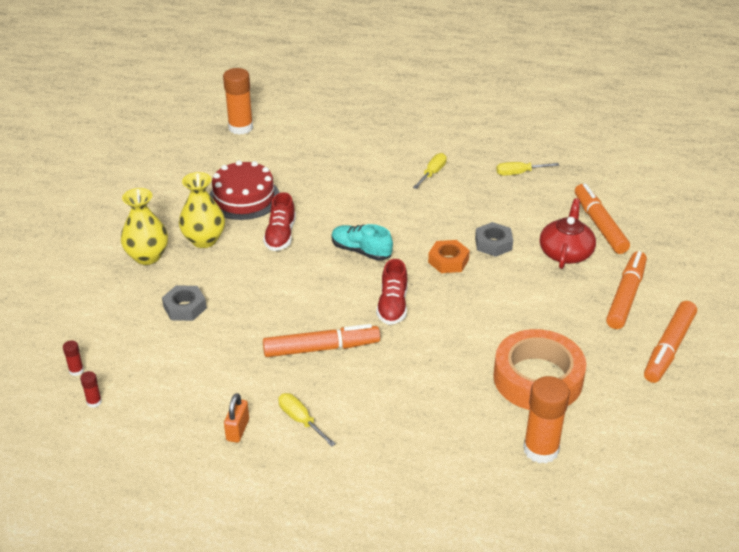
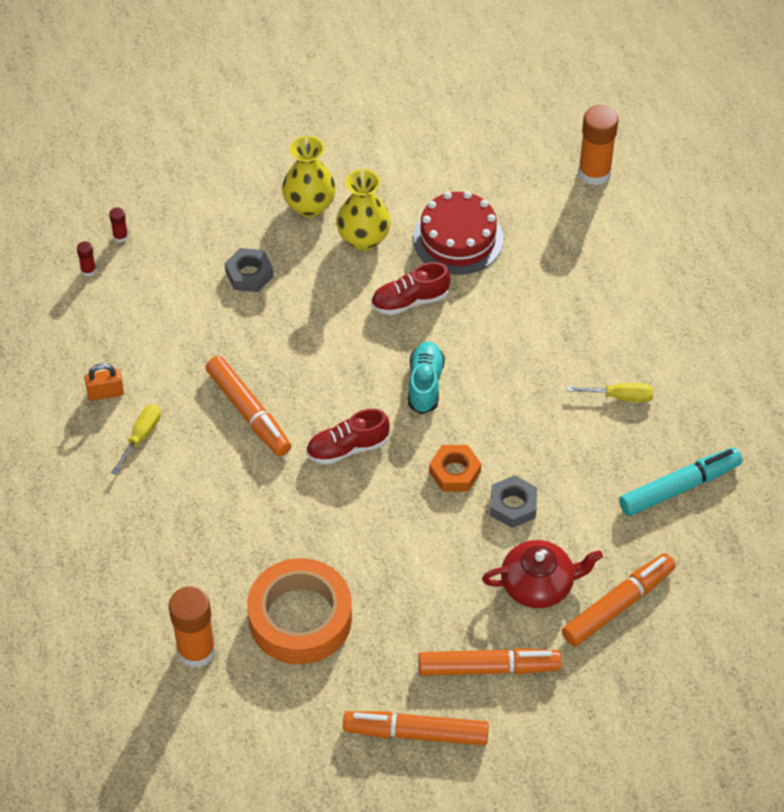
camera: 65 degrees right, 15 degrees up
(519, 173) = (679, 487): yellow screwdriver -> turquoise marker

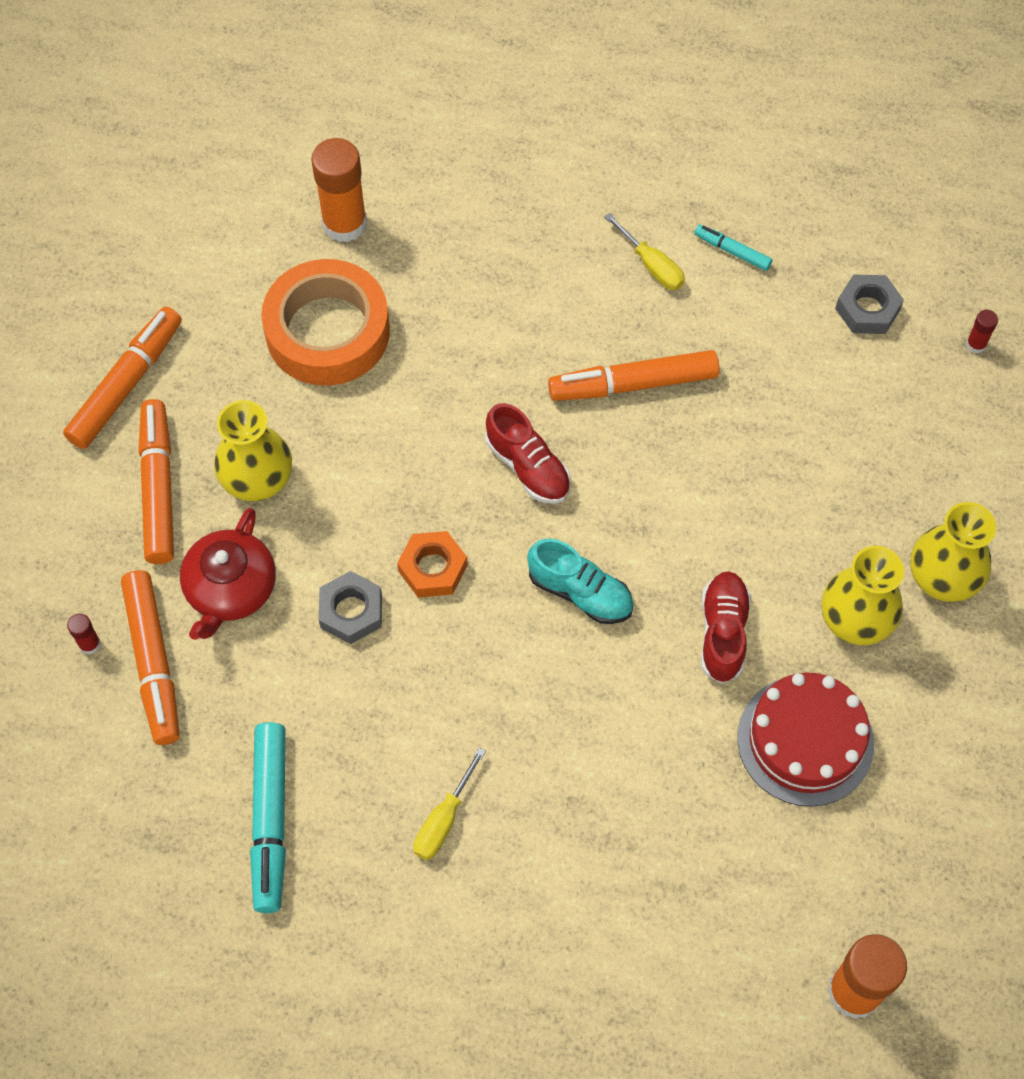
camera: 115 degrees right, 10 degrees up
(88, 270) = (933, 293): red glue stick -> red glue stick (89, 644)
(105, 393) = (732, 251): orange padlock -> turquoise marker
(249, 274) = (851, 463): grey nut -> grey nut (867, 309)
(347, 448) = (528, 467): red shoe -> red shoe turned 135 degrees clockwise
(447, 606) = (258, 481): none -> yellow vase
(488, 668) = (158, 488): orange marker -> orange marker turned 150 degrees clockwise

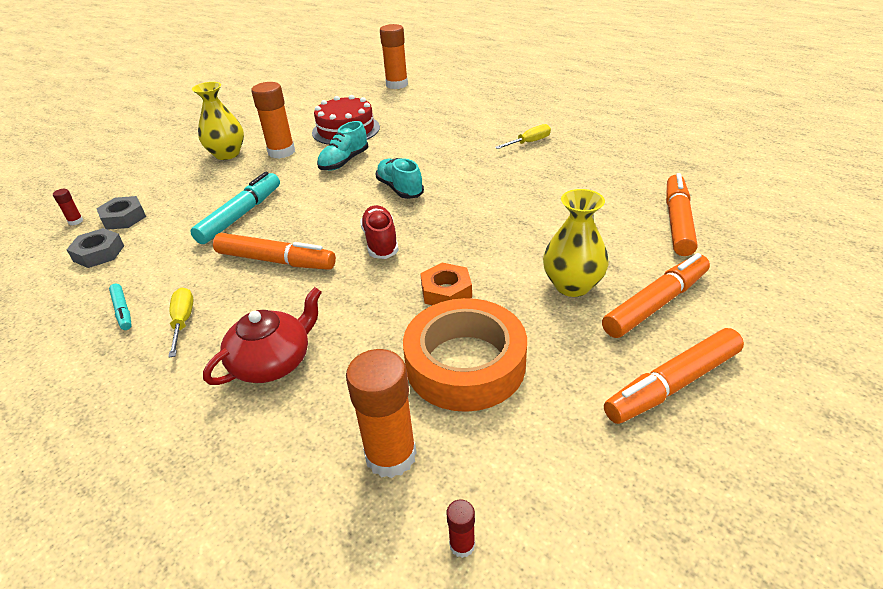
camera: 150 degrees left, 25 degrees down
(89, 644) = (723, 239): red glue stick -> red glue stick (462, 545)
(158, 488) = (655, 303): orange marker -> orange marker turned 150 degrees counterclockwise
(230, 588) = (613, 239): red teapot -> red teapot (272, 361)
(270, 820) = (620, 158): turquoise marker -> turquoise marker (241, 215)
(351, 611) = (537, 212): grey nut -> grey nut (124, 218)
(433, 568) = (475, 216): orange nut -> orange nut (446, 291)
(723, 632) = (344, 162): red shoe -> turquoise shoe
(855, 621) = (281, 152): yellow vase -> orange glue stick

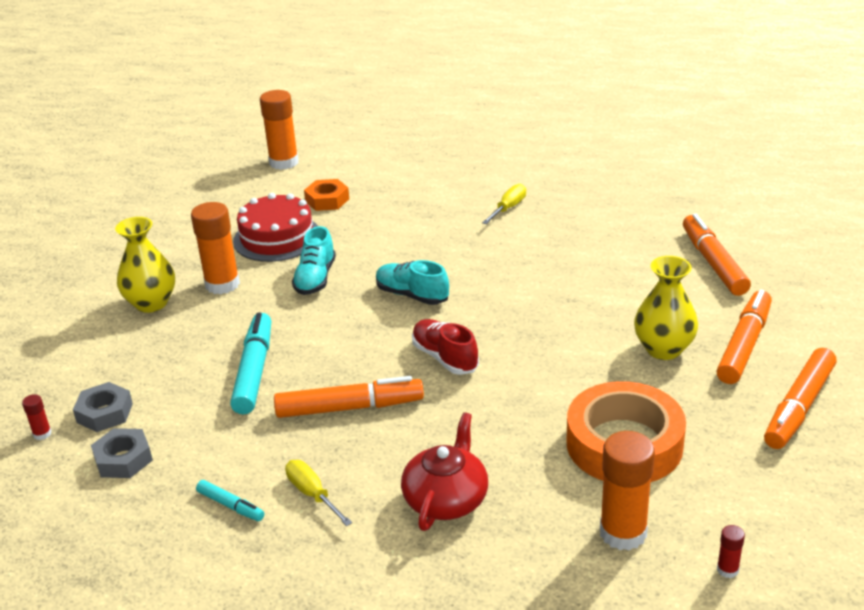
camera: 25 degrees left, 5 degrees down
(446, 291) = (554, 387): orange nut -> orange nut (327, 200)

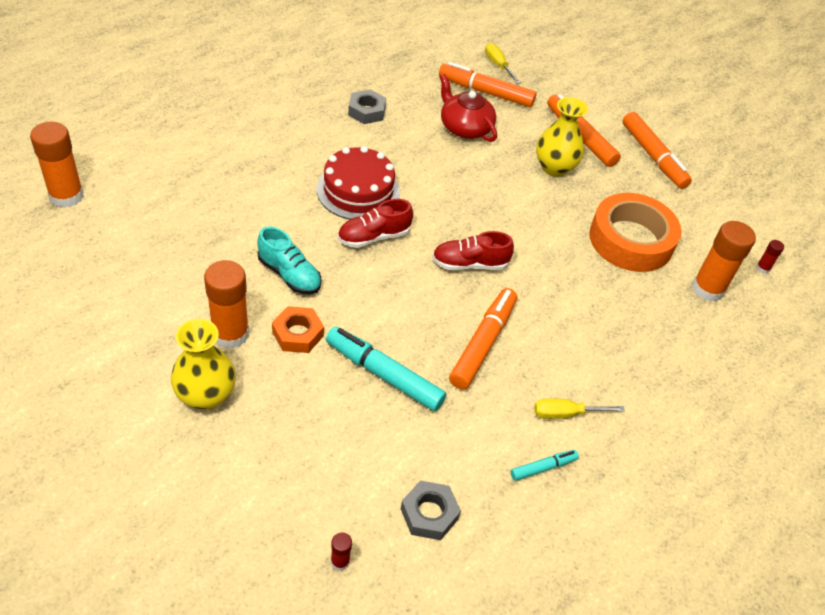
camera: 65 degrees left, 15 degrees up
(104, 413) = (350, 501): grey nut -> grey nut (367, 111)
(277, 238) = (195, 265): red cake -> red cake (358, 191)
(327, 200) = (172, 206): orange nut -> orange nut (298, 334)
(412, 295) = (373, 237): turquoise shoe -> red shoe
(446, 499) = (622, 347): red teapot -> red teapot (465, 127)
(508, 208) = (313, 127): yellow screwdriver -> yellow screwdriver (498, 65)

